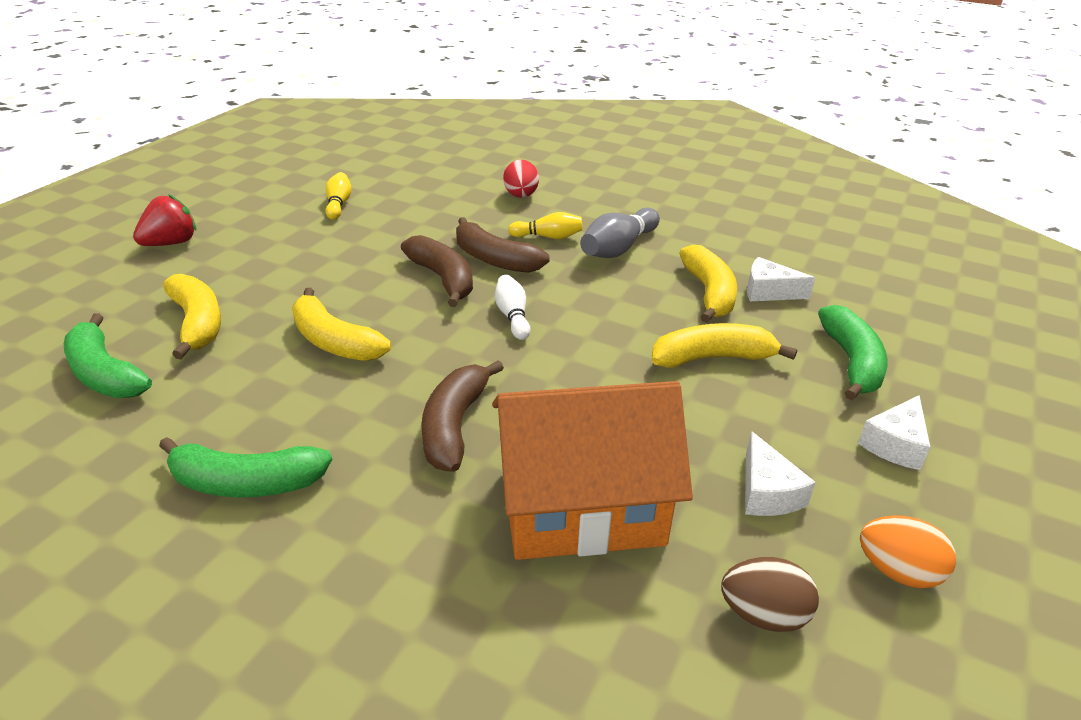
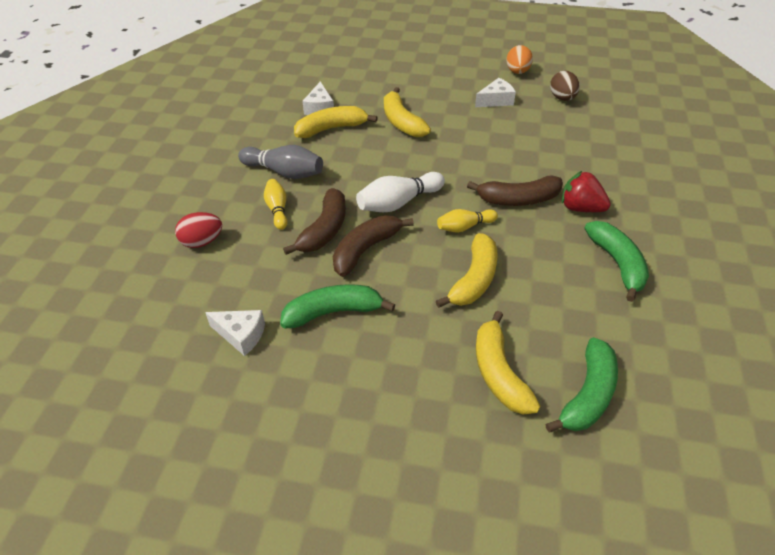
camera: 105 degrees left, 10 degrees up
(171, 243) = (384, 481): red strawberry -> red strawberry (580, 208)
(197, 323) = (499, 373): yellow banana -> yellow banana turned 60 degrees counterclockwise
(338, 204) = (252, 370): yellow bowling pin -> yellow bowling pin (464, 227)
(512, 316) = (398, 203): white bowling pin -> white bowling pin, size x1.58
(581, 506) = (542, 147): orange house -> none
(851, 362) = (381, 81): green banana -> green banana (333, 312)
(895, 444) = (441, 71): white cheese -> white cheese (241, 335)

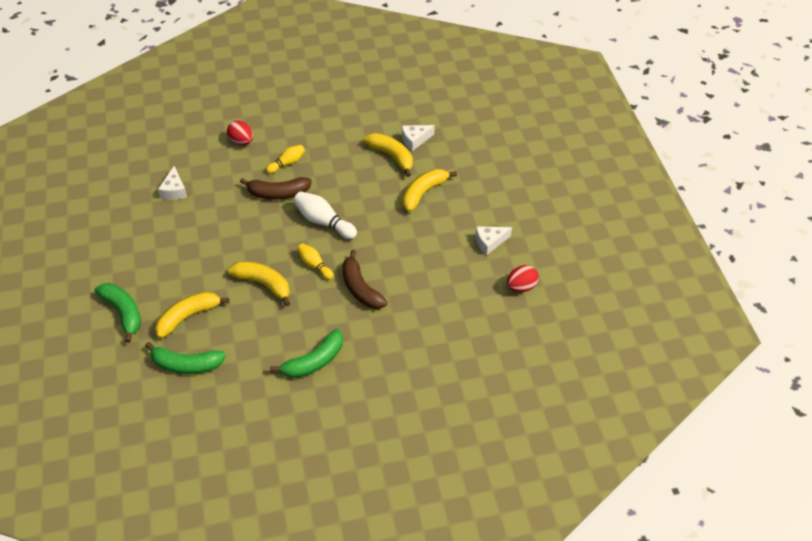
camera: 65 degrees right, 5 degrees up
(284, 172) = (327, 151): grey bowling pin -> none
(333, 312) = (207, 224): green banana -> green banana (123, 312)
(366, 250) = (268, 220): brown banana -> none
(474, 279) = (264, 284): yellow banana -> yellow banana turned 150 degrees counterclockwise
(496, 100) = (489, 242): white cheese -> white cheese turned 120 degrees clockwise
(517, 72) = (547, 246): orange egg -> none
(562, 98) = (521, 286): brown egg -> red egg
(580, 208) = (368, 328): red strawberry -> none

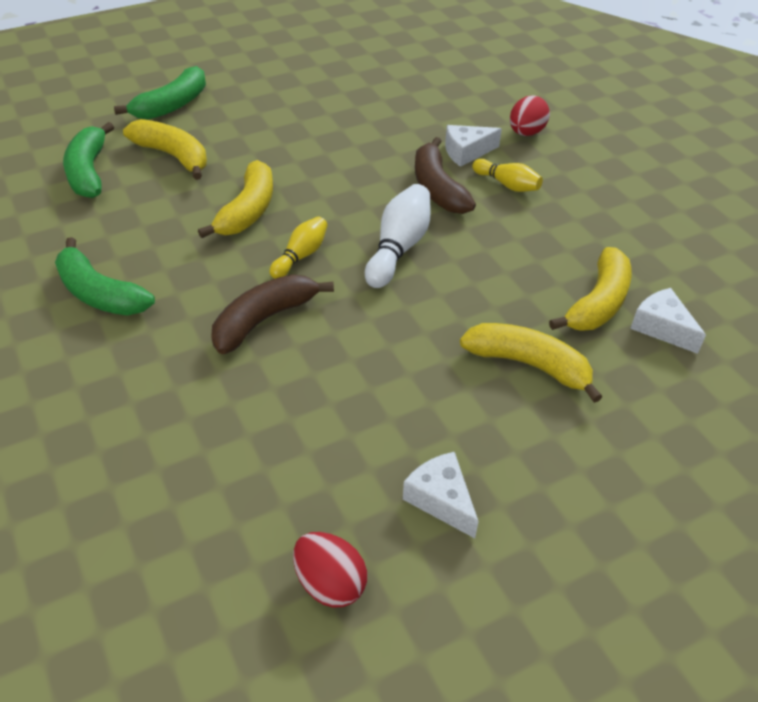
camera: 75 degrees right, 5 degrees down
(174, 190) = (397, 98): white cheese -> white cheese (466, 152)

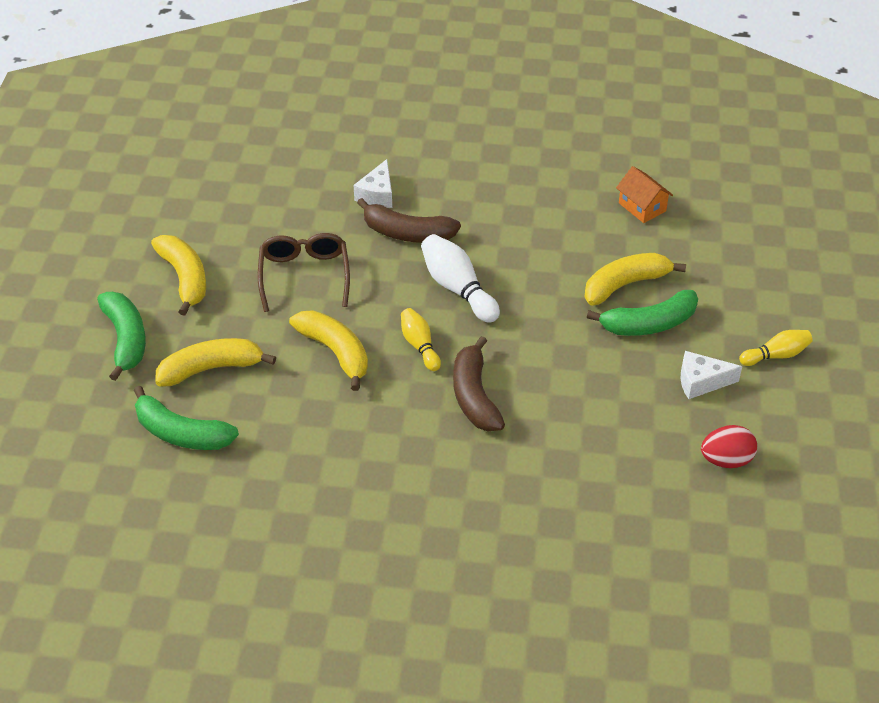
camera: 55 degrees left, 0 degrees up
(100, 293) = (363, 480): green banana -> green banana (649, 324)
(325, 156) = (304, 276): none -> brown glasses
(507, 185) = (437, 195): yellow bowling pin -> yellow bowling pin (776, 355)
(526, 133) = (384, 150): red egg -> none
(598, 303) = (597, 222): yellow banana -> yellow banana (184, 278)
(661, 328) = (642, 207): white cheese -> orange house

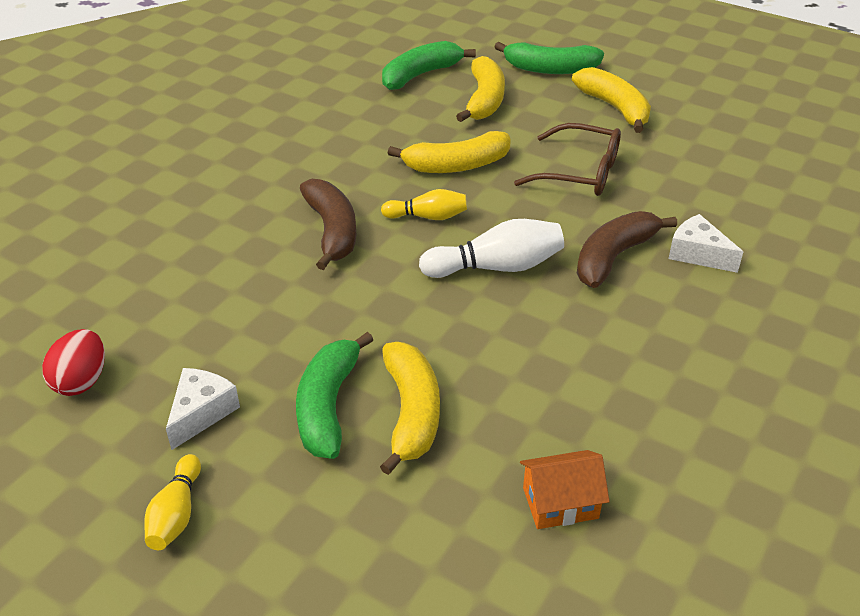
camera: 115 degrees right, 5 degrees down
(184, 278) = (614, 108): yellow banana -> yellow banana turned 120 degrees counterclockwise
(474, 396) = (332, 231): brown banana -> brown banana turned 60 degrees clockwise

